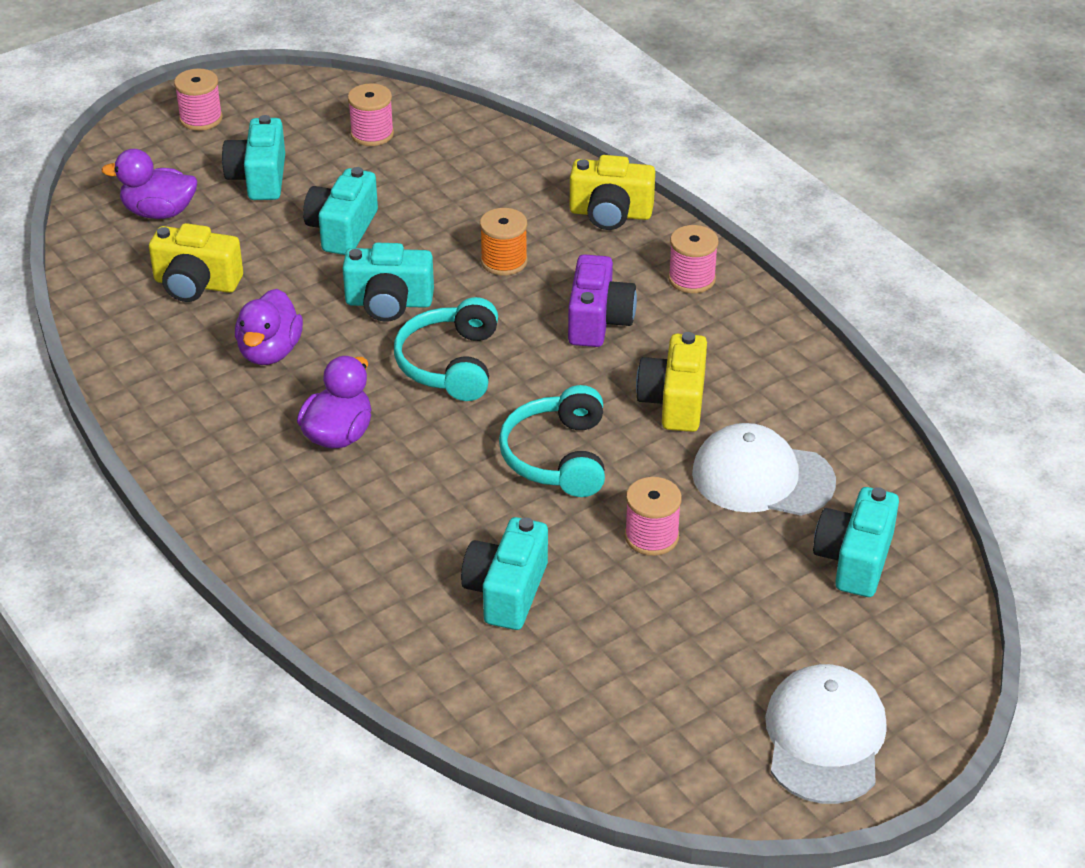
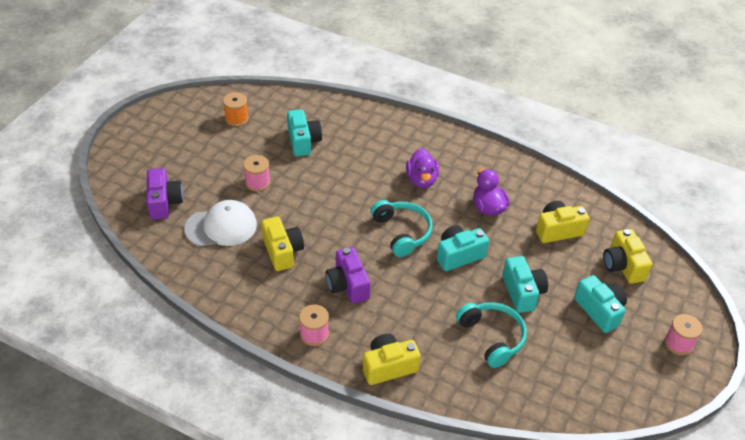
camera: 150 degrees right, 5 degrees up
(159, 212) = (623, 266): purple duck -> yellow camera
(372, 134) = (574, 374): pink spool -> none
(504, 261) = (422, 305): orange spool -> orange spool (236, 118)
(557, 457) = (320, 204): turquoise headphones -> turquoise headphones (492, 337)
(824, 738) = (153, 131): white cap -> none
(854, 559) = (164, 202): turquoise camera -> purple camera

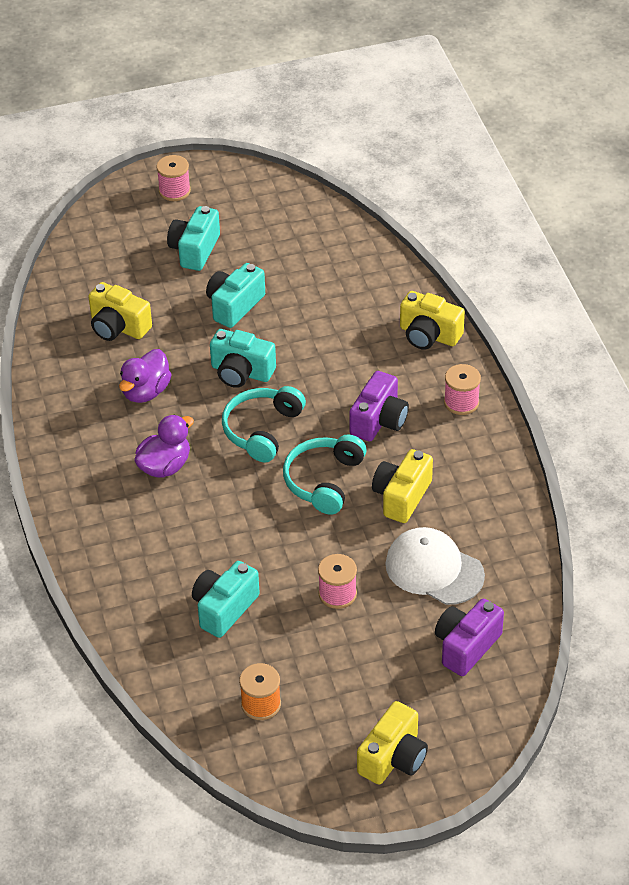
camera: 130 degrees left, 0 degrees up
(492, 337) = (313, 295): turquoise headphones -> turquoise headphones (324, 481)
(623, 266) = (116, 263): yellow camera -> yellow camera (393, 758)

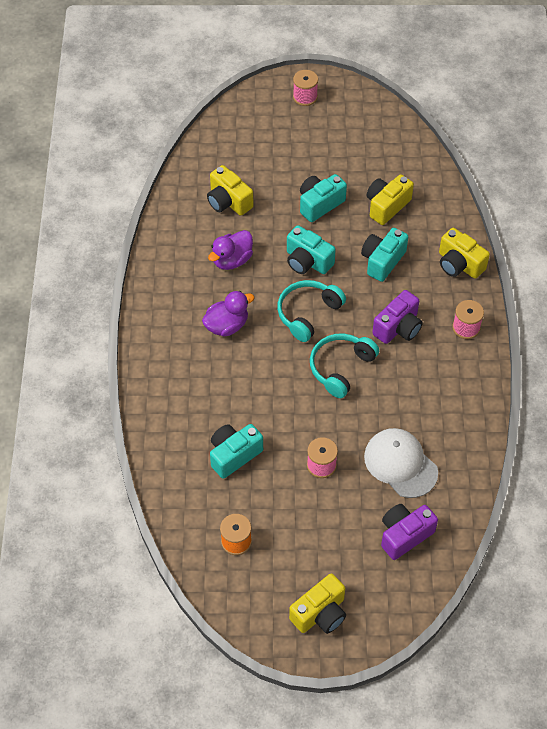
camera: 15 degrees right, 10 degrees up
(194, 250) = (304, 150): turquoise camera -> turquoise camera (382, 261)
(401, 496) = (395, 396): yellow camera -> yellow camera (386, 206)

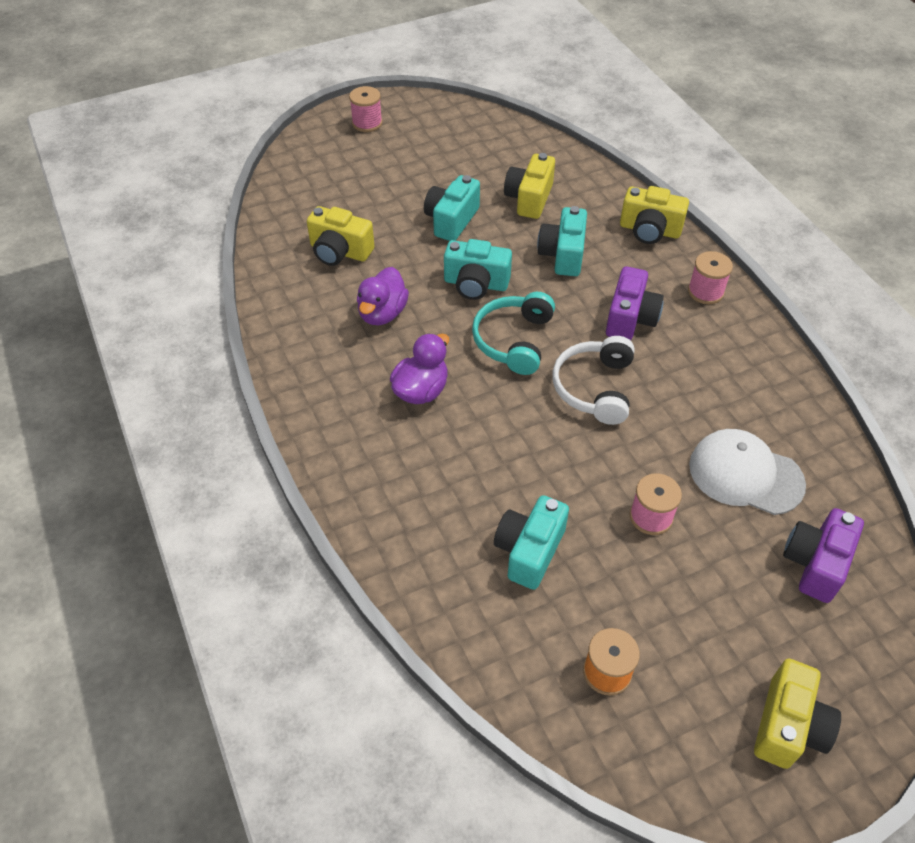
camera: 25 degrees left, 5 degrees down
(341, 368) = (594, 388): turquoise headphones -> white headphones

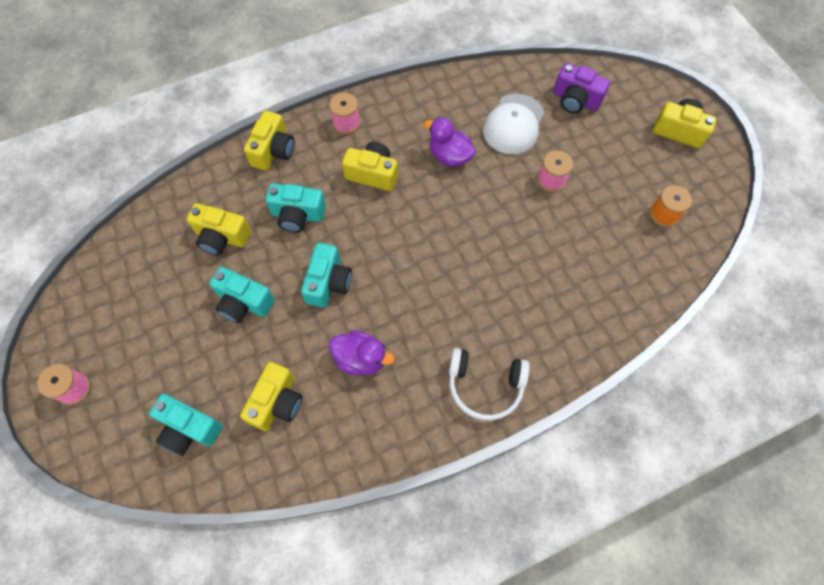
camera: 90 degrees left, 15 degrees up
(421, 390) = (448, 324): purple duck -> purple duck (449, 156)
(513, 340) = (394, 255): turquoise headphones -> none
(529, 551) = (586, 252): turquoise camera -> turquoise camera (189, 428)
(594, 388) = (442, 203): white headphones -> white headphones (485, 386)
(630, 318) = (373, 174): purple camera -> yellow camera

